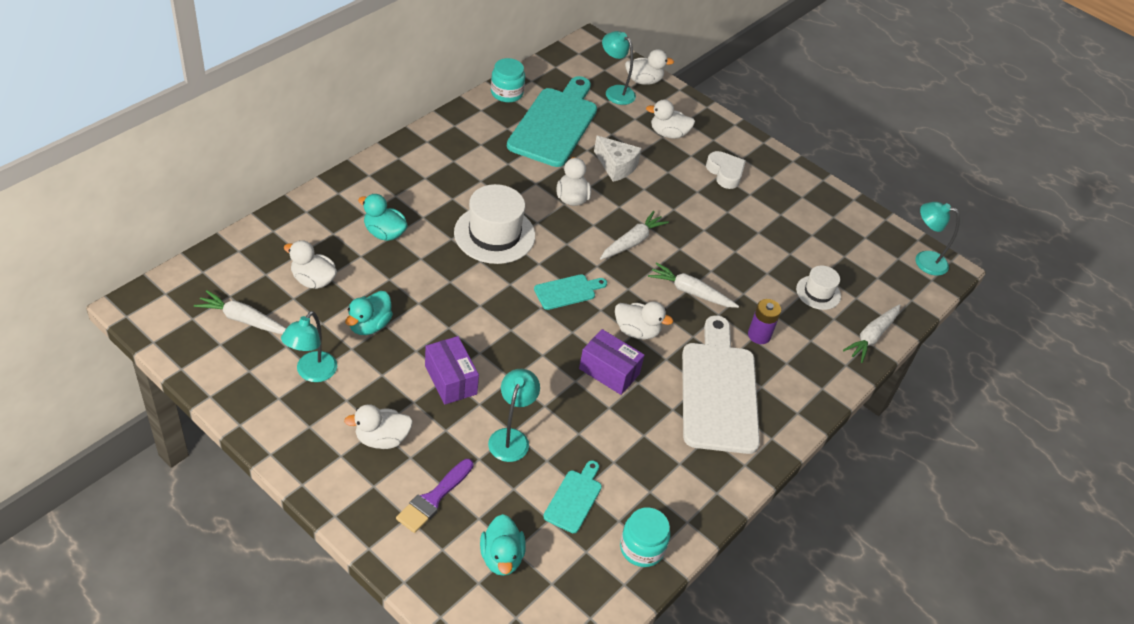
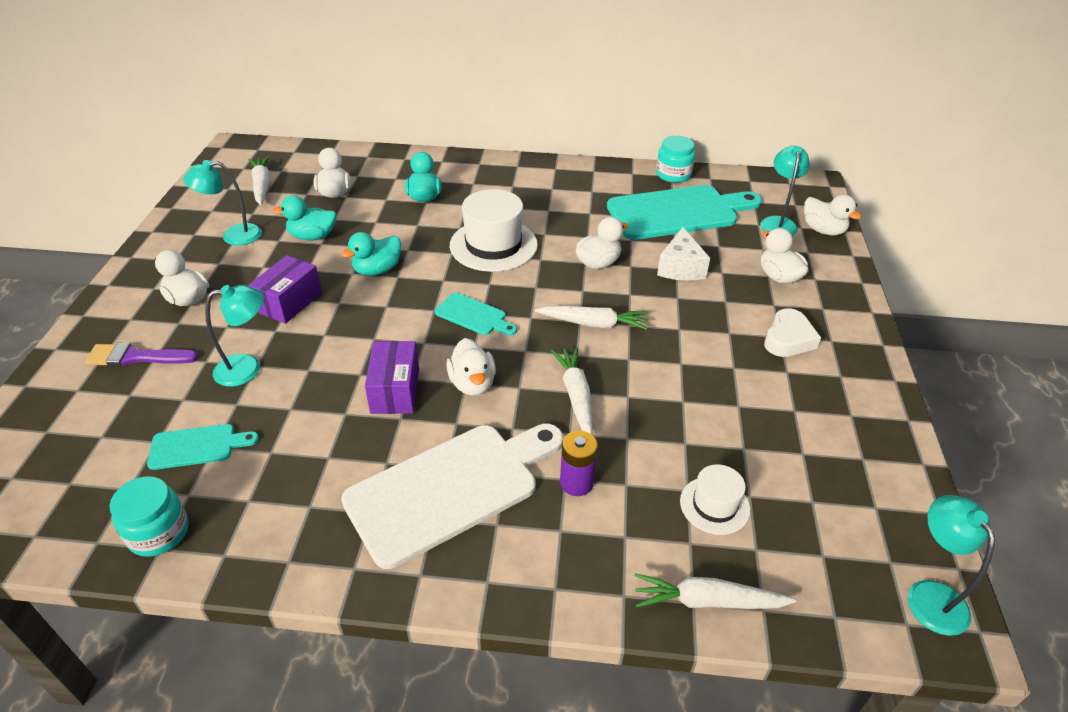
camera: 60 degrees right, 5 degrees down
(501, 557) = (86, 432): turquoise duck -> turquoise duck (377, 270)

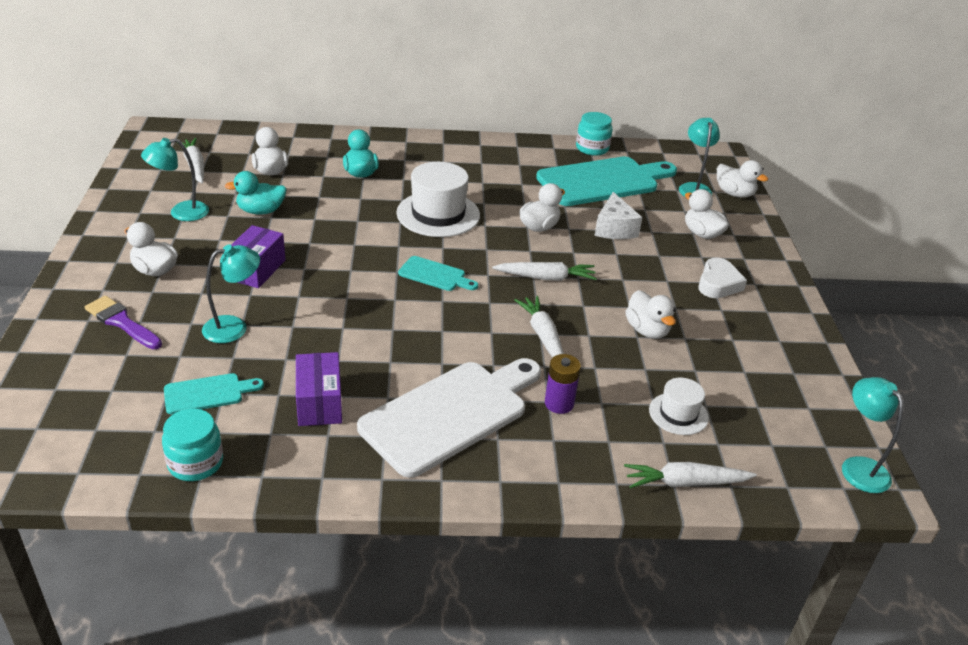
camera: 10 degrees left, 5 degrees down
(137, 357) = (122, 322): purple brush -> purple brush turned 45 degrees clockwise
(377, 270) = (333, 239): turquoise duck -> none
(395, 390) = (379, 339): purple box -> purple box (319, 403)
(472, 384) = (448, 331): white duck -> white duck (647, 330)

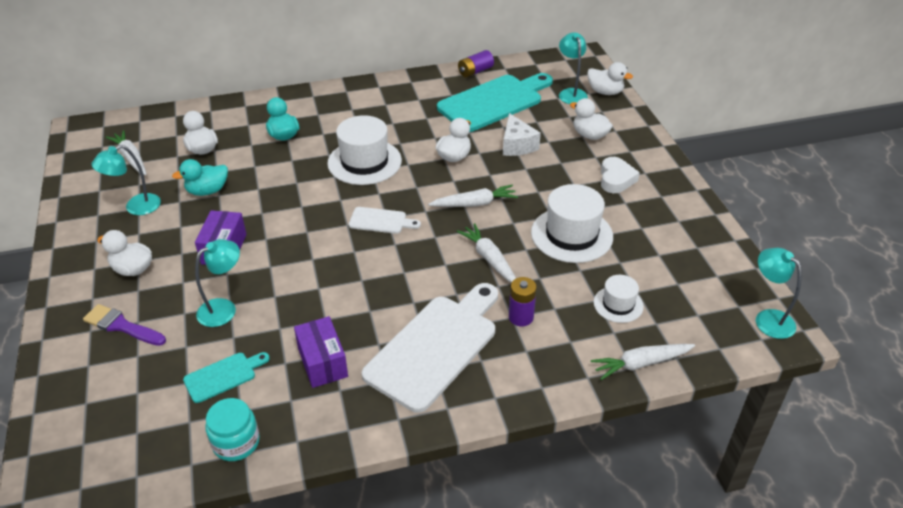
camera: 10 degrees left, 5 degrees up
(435, 275) = (381, 221): turquoise cutting board -> white cutting board
(592, 148) = (475, 71): turquoise jar -> purple battery
(647, 330) = (571, 235): white duck -> white hat

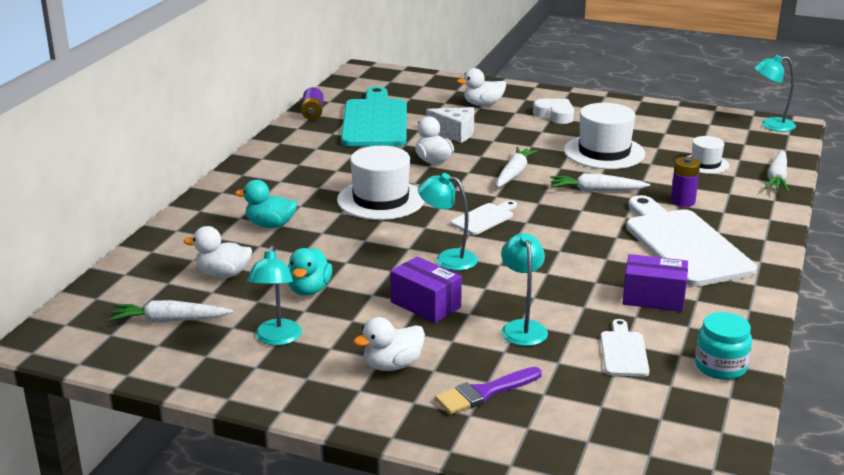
camera: 55 degrees left, 15 degrees down
(223, 376) = (623, 351): turquoise cutting board -> white cutting board
(571, 93) = (412, 91): turquoise lamp -> turquoise lamp (448, 258)
(605, 92) = (431, 80): white duck -> none

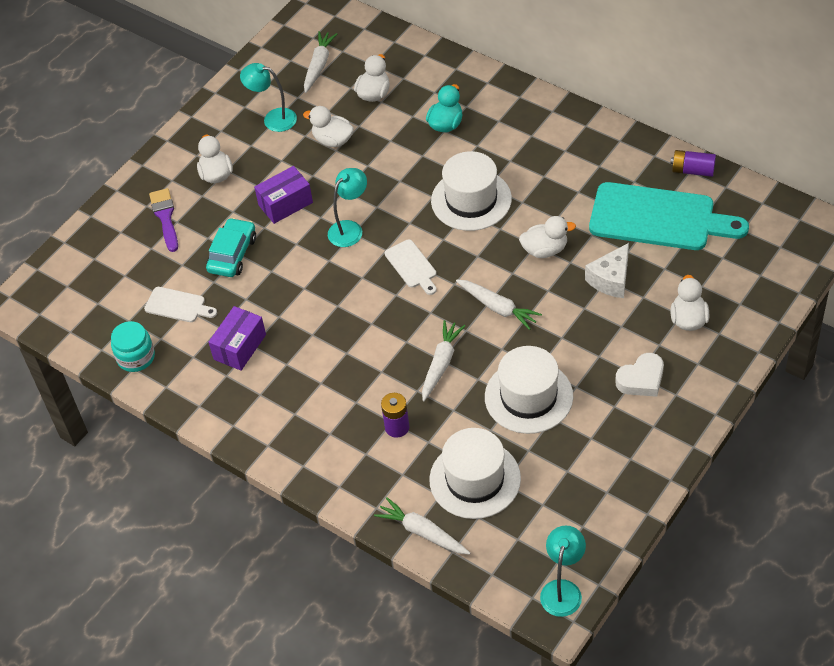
camera: 110 degrees right, 25 degrees up
(309, 289) = (333, 140): turquoise duck -> white duck
(522, 327) = (232, 254): turquoise lamp -> turquoise car
(683, 244) = (315, 398): white cutting board -> none
(705, 164) = (475, 479): white hat -> white hat, size x1.80

